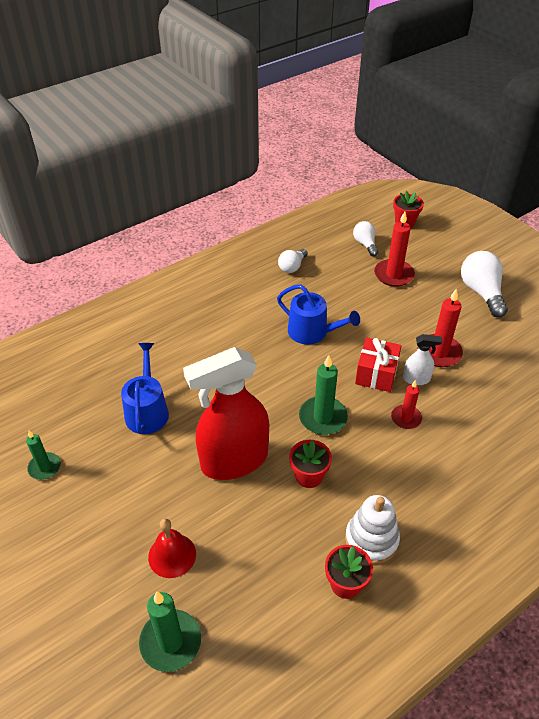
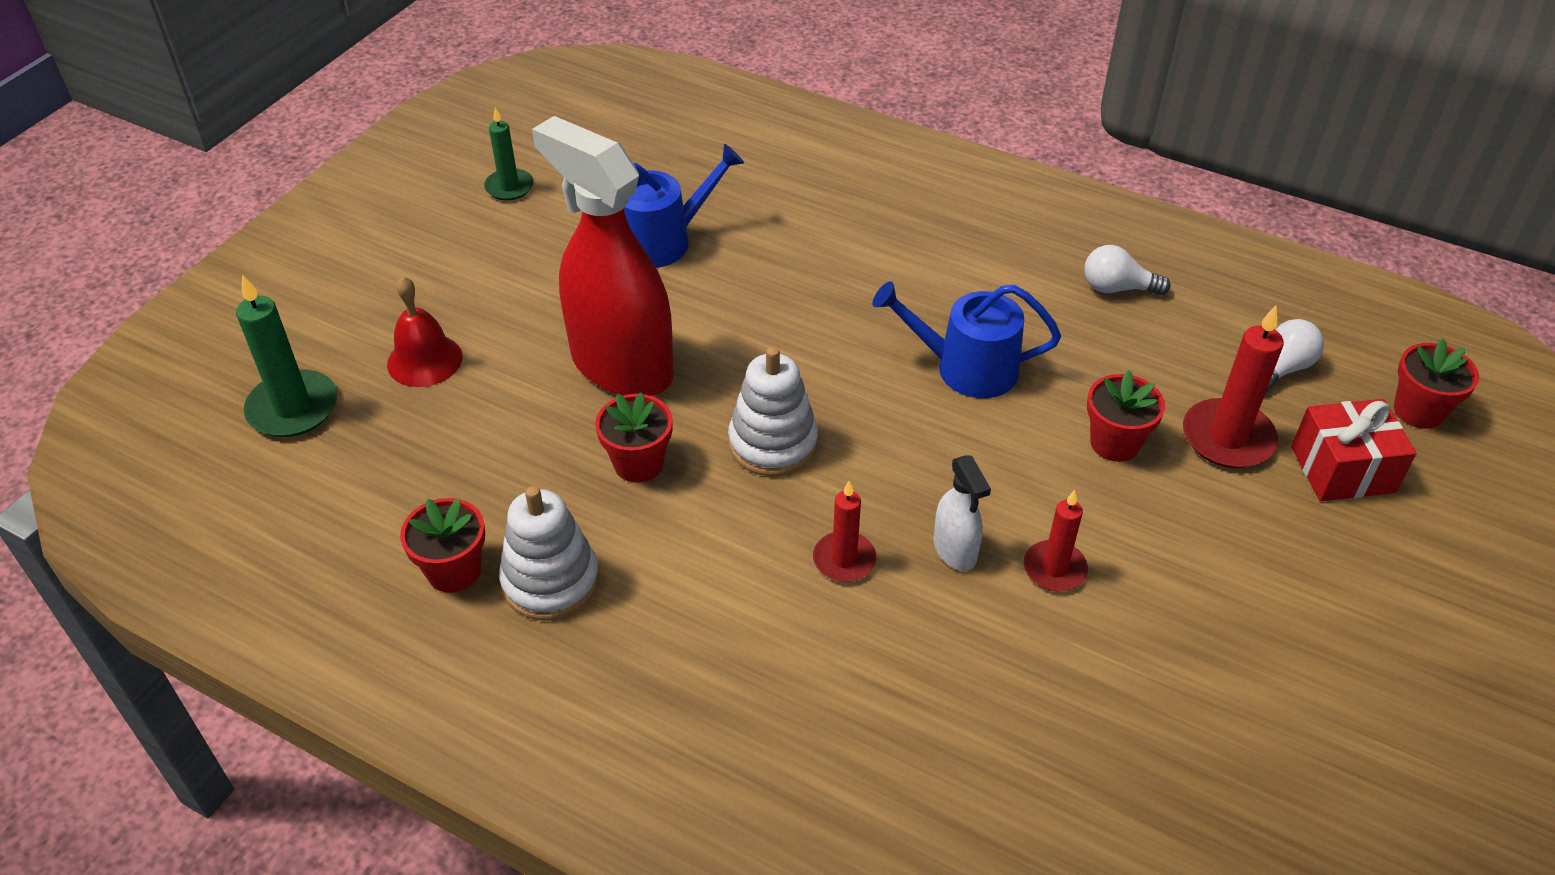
camera: 65 degrees right, 0 degrees up
(312, 332) = (966, 368): blue watering can -> blue watering can turned 90 degrees clockwise
(323, 418) = (773, 443): green candle -> white stacking toy
(376, 374) = (926, 487): red gift -> red gift (1342, 469)
(380, 306) = (1114, 443): none -> red flower pot
(439, 352) = (1054, 569): red candle -> red candle, size x0.63
(481, 292) = (1304, 601): white light bulb -> none

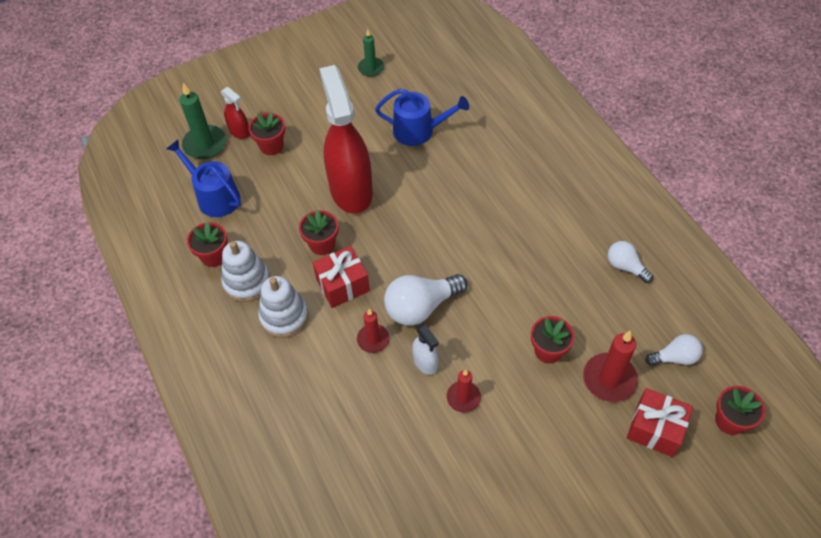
camera: 35 degrees right, 10 degrees up
(346, 362) = (239, 131): none -> red spray bottle
(424, 360) = (271, 146): red bell -> red flower pot
(724, 505) = (342, 285): none -> red gift
(773, 443) = (387, 265): white stacking toy -> white stacking toy (284, 316)
(878, 476) = (421, 307): none -> white light bulb
(955, 550) = (425, 362): white spray bottle -> white spray bottle turned 45 degrees counterclockwise
(966, 368) = (509, 272): blue watering can -> blue watering can (215, 196)

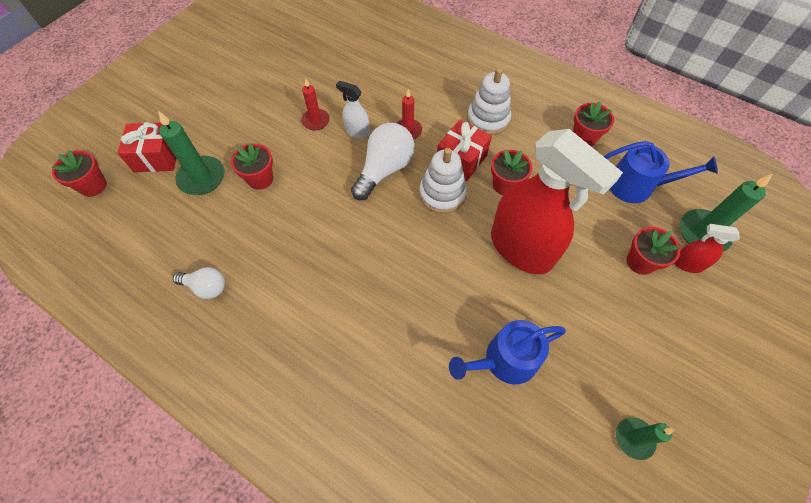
camera: 150 degrees right, 5 degrees up
(247, 282) = (539, 130): white stacking toy -> white stacking toy (442, 194)
(609, 379) = (202, 177): red candle -> green candle
(675, 357) = (145, 217): white light bulb -> none

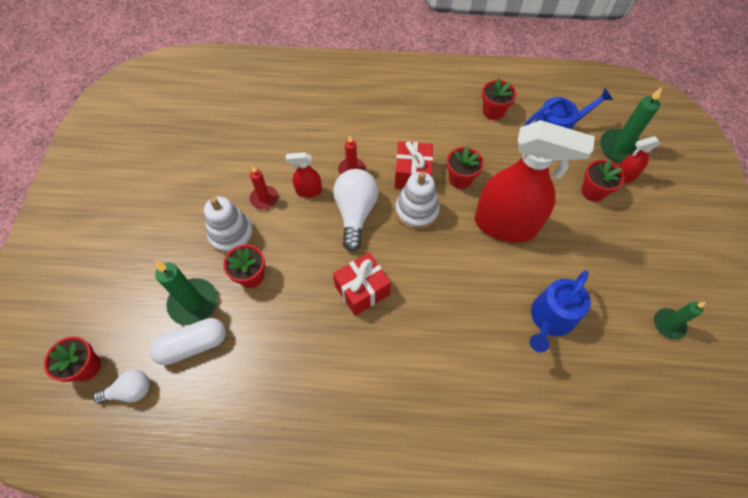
camera: 30 degrees left, 0 degrees up
(157, 157) = (133, 306): red gift -> red gift (362, 290)
(178, 211) = (193, 345): none -> white capsule
(206, 287) = (271, 398): white light bulb -> white light bulb (130, 391)
(357, 132) = (308, 191): white spray bottle -> red spray bottle
(488, 119) = (410, 129): white stacking toy -> white stacking toy (231, 235)

